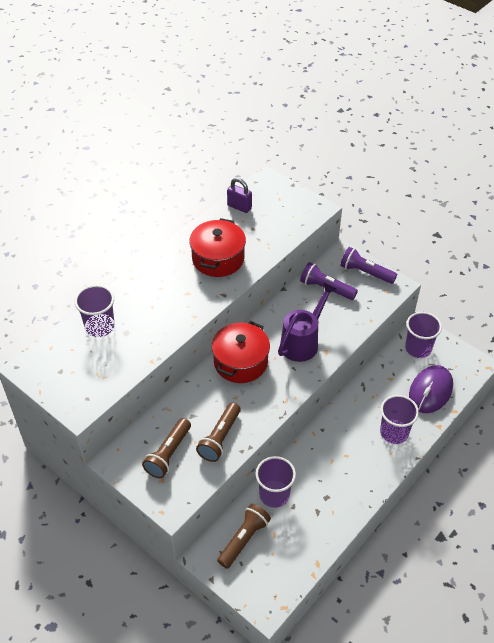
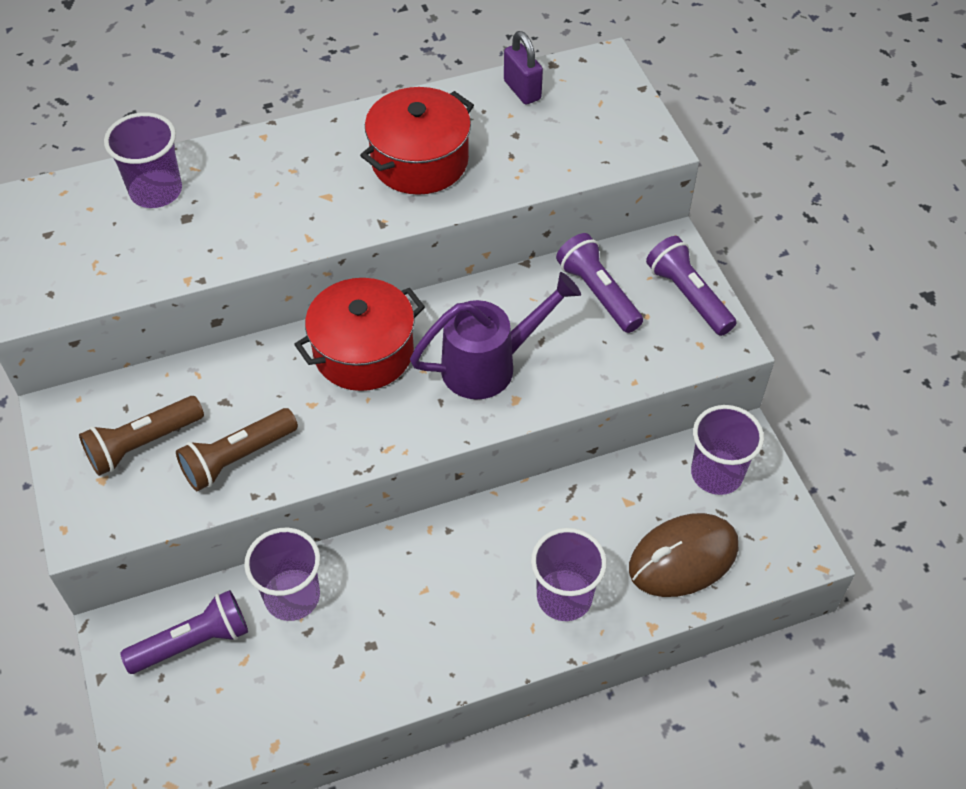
camera: 30 degrees right, 5 degrees up
(244, 539) = (193, 642): brown flashlight -> purple flashlight
(430, 391) = (683, 558): purple mouse -> brown mouse

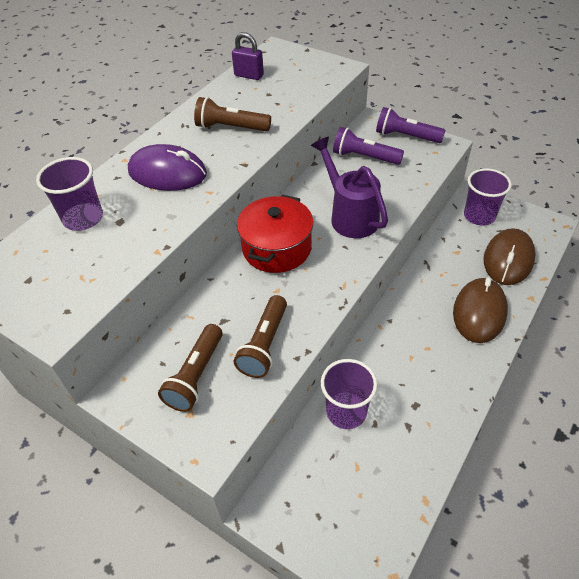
camera: 35 degrees left, 5 degrees down
(193, 642) = (316, 480): purple flashlight -> none
(290, 184) = (167, 173): none -> purple mouse
(419, 161) = (231, 127): red pot -> brown flashlight
(489, 365) = (350, 216): purple watering can -> purple watering can turned 60 degrees counterclockwise
(564, 597) = (479, 312): purple cup -> brown mouse

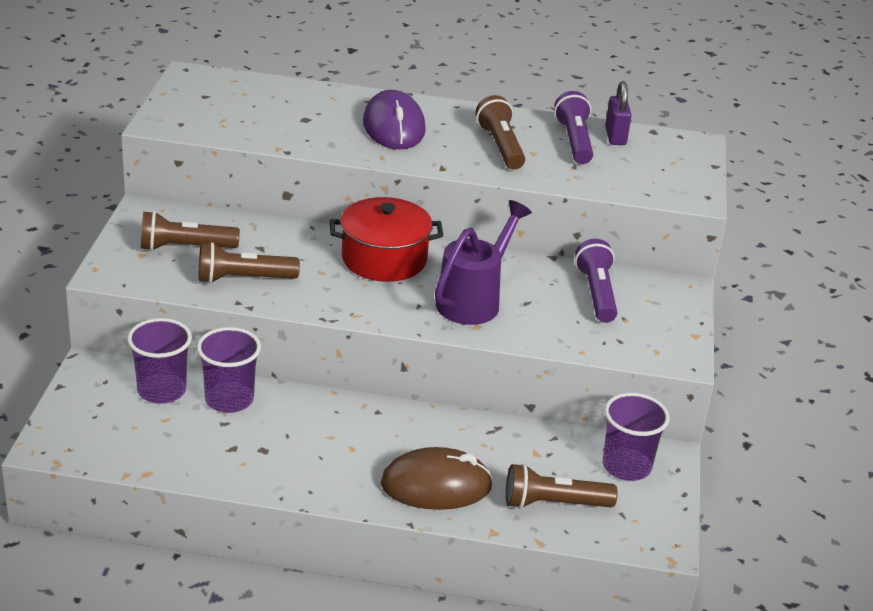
camera: 60 degrees right, 15 degrees down
(83, 218) = (296, 100): purple cup -> purple cup (162, 390)
(406, 136) = (671, 321): purple flashlight -> purple flashlight (574, 141)
(508, 259) = (554, 503): brown mouse -> brown flashlight

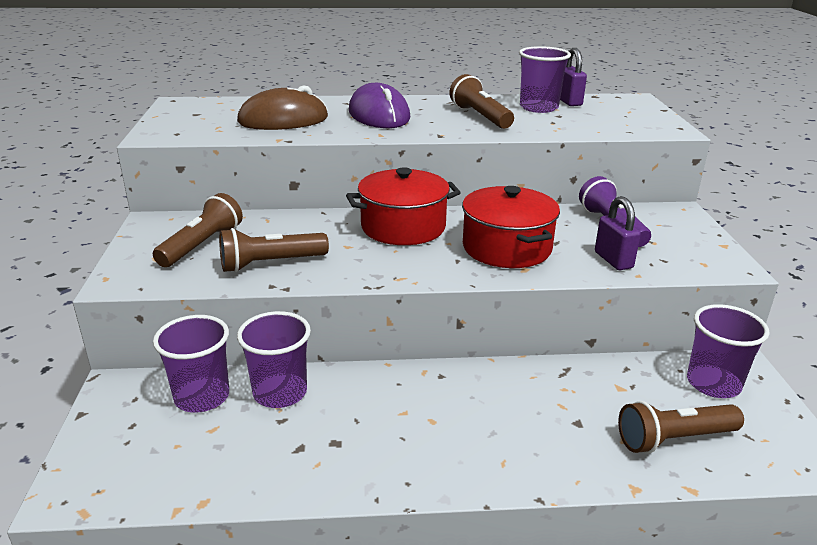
camera: 10 degrees left, 5 degrees down
(185, 247) = (201, 245): brown flashlight -> brown flashlight turned 135 degrees clockwise
(436, 485) = (542, 445): brown mouse -> brown mouse (283, 120)
(473, 300) = (507, 248): purple watering can -> red pot
(569, 332) = (613, 260): none -> purple padlock
(574, 141) = (538, 107): purple flashlight -> purple cup

